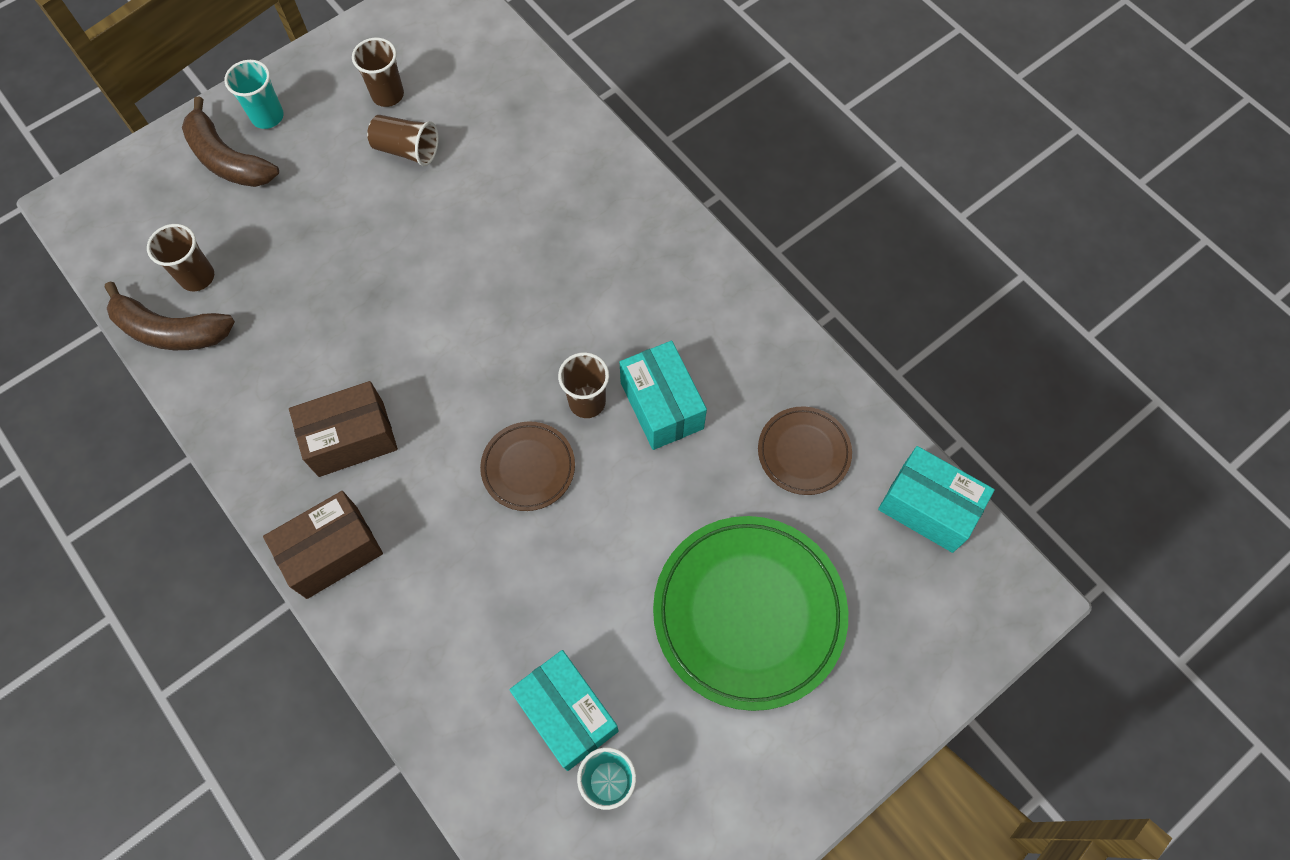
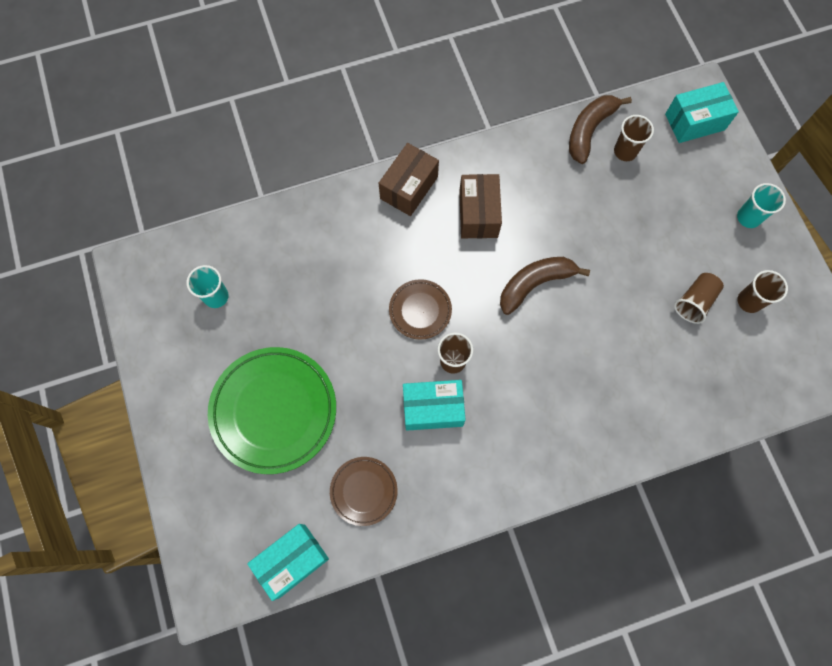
camera: 110 degrees right, 5 degrees up
(228, 159) = (716, 186): brown banana -> brown banana (535, 284)
(332, 552) = (409, 187): brown box -> brown box turned 45 degrees clockwise
(567, 714) = (262, 286): turquoise box -> turquoise box (694, 122)

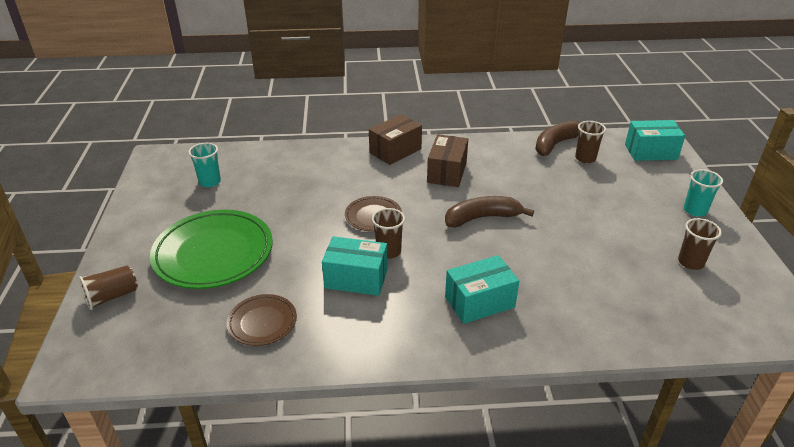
camera: 15 degrees right, 35 degrees down
(292, 560) = (165, 360): turquoise box -> turquoise box (479, 302)
(694, 301) = (634, 253): brown cup -> brown cup (112, 296)

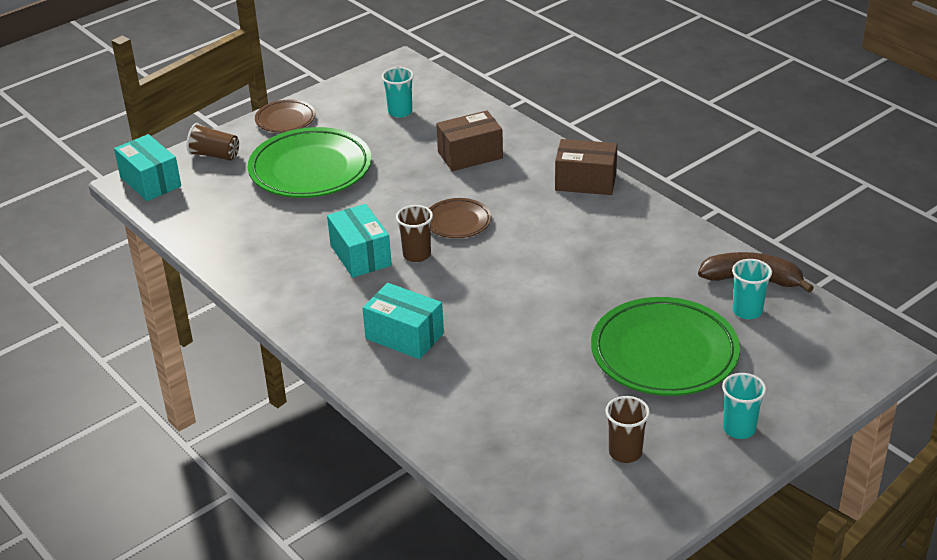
camera: 55 degrees right, 0 degrees up
(262, 322) = (259, 237): brown plate -> brown plate (285, 120)
(447, 172) = (589, 230): brown box -> brown box (470, 155)
(482, 218) = (535, 286): brown banana -> none
(585, 158) = (747, 311): brown cup -> turquoise cup
(600, 203) = (664, 353): none -> green plate
(650, 152) = (835, 356): turquoise box -> turquoise box (150, 182)

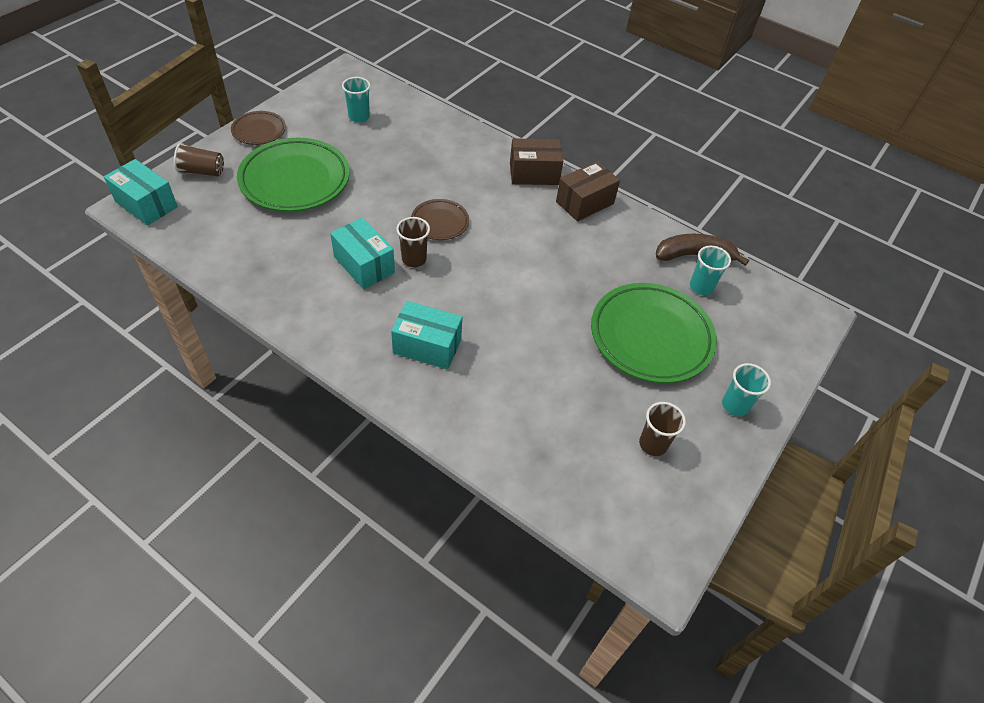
camera: 20 degrees left, 15 degrees up
(470, 155) = (431, 155): brown box -> brown box (585, 202)

